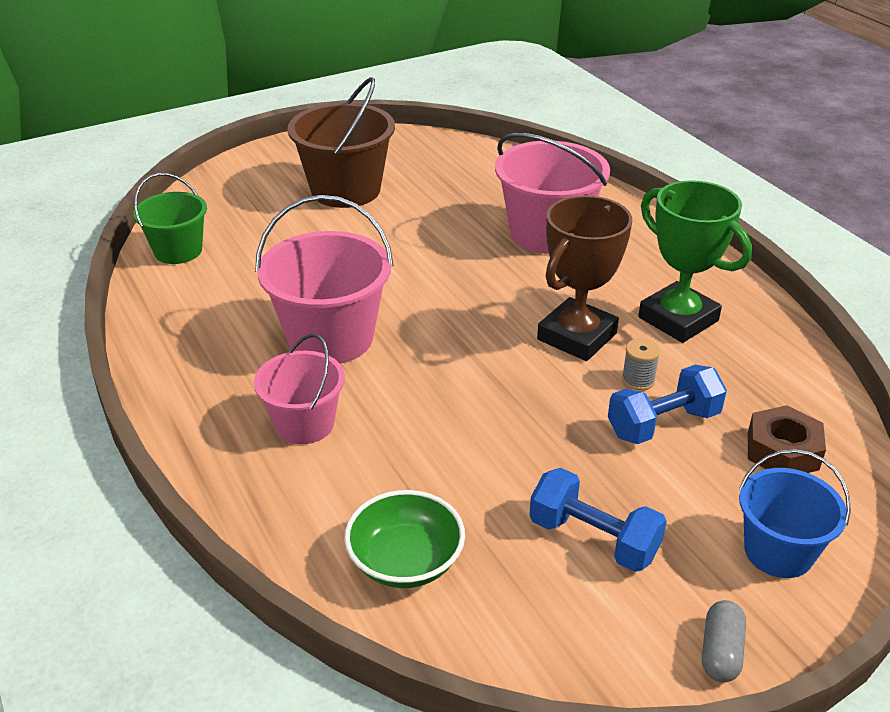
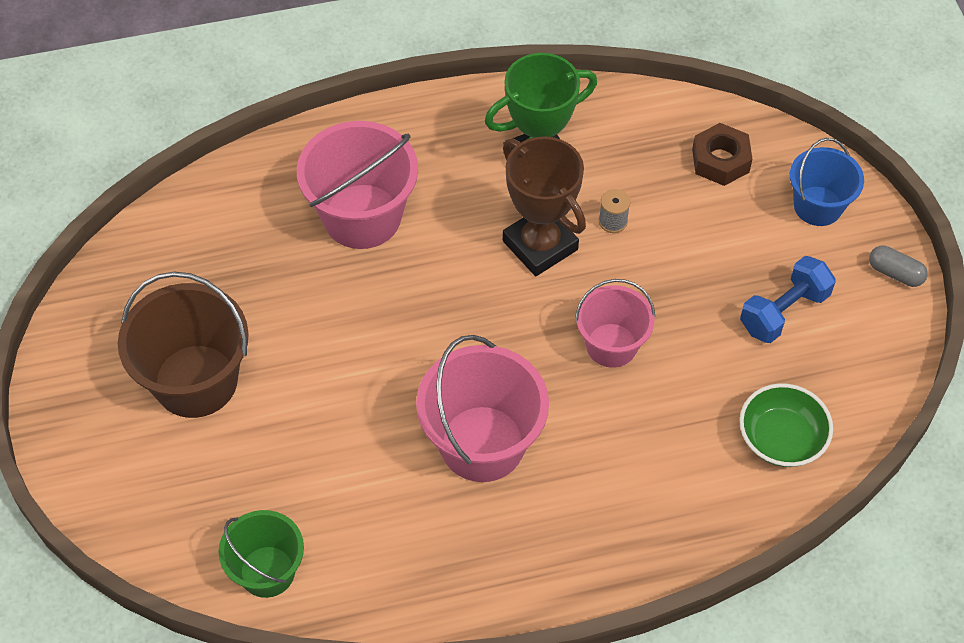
camera: 75 degrees left, 20 degrees up
(304, 424) = (604, 485): pink bucket -> pink bucket (611, 345)
(663, 424) = (671, 224): blue dumbbell -> none

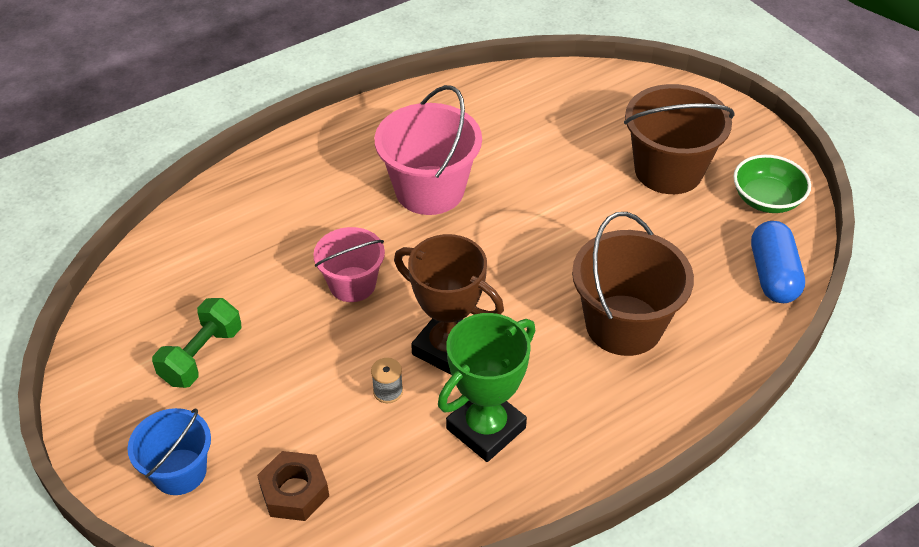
camera: 160 degrees right, 10 degrees down
(183, 221) = (773, 275): none -> blue capsule
(267, 571) = (539, 87): green bucket -> none
(362, 216) = (624, 325): pink bucket -> brown bucket
(781, 439) = (190, 256): green bowl -> green bowl (766, 199)
(784, 312) = (201, 356): blue dumbbell -> green dumbbell
(895, 273) = (93, 424): grey capsule -> none

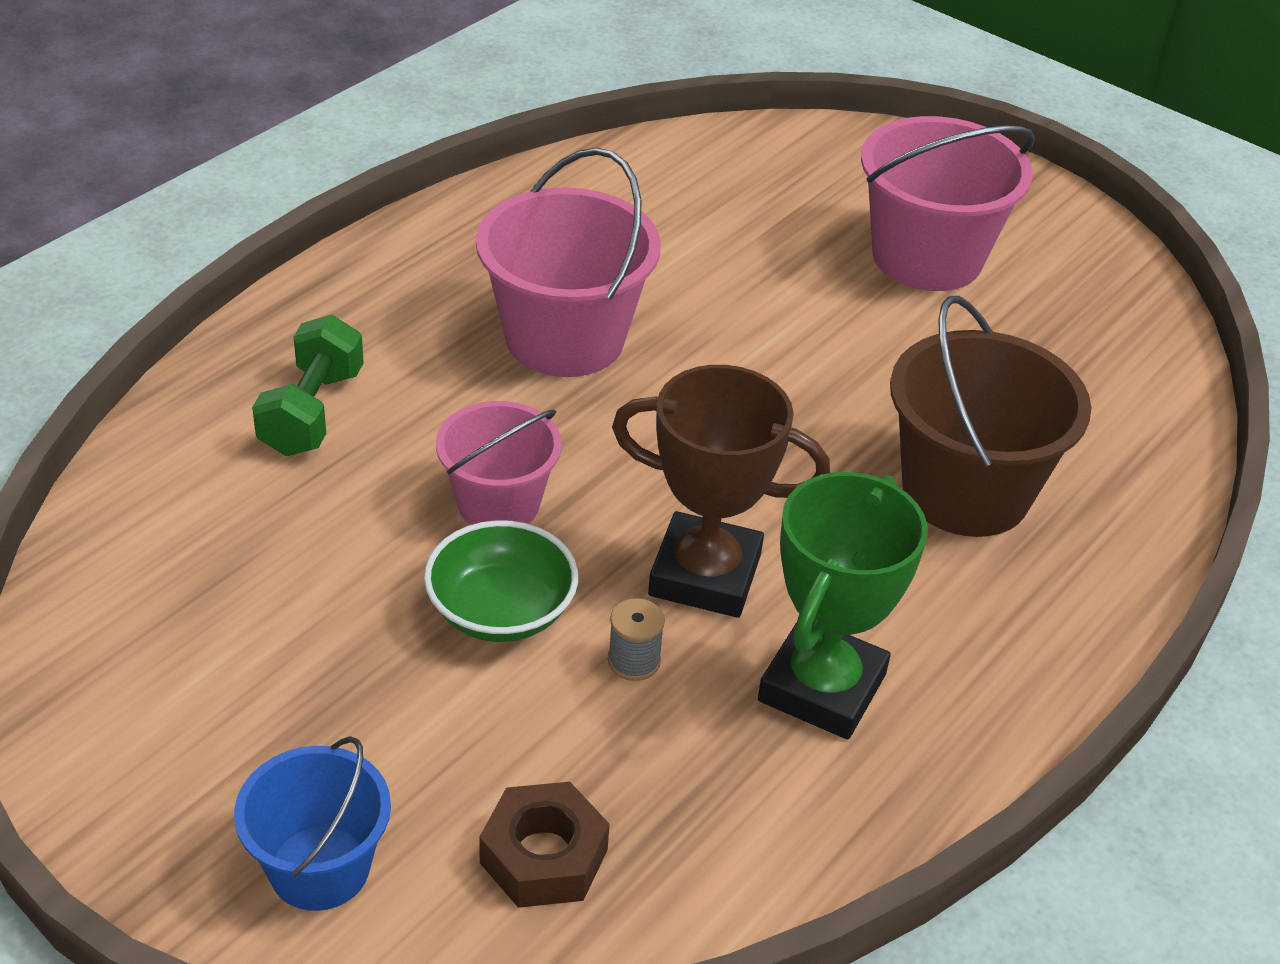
camera: 20 degrees left, 5 degrees down
(201, 356) = (278, 665): green dumbbell -> green dumbbell (311, 412)
(668, 170) = (927, 257): brown bucket -> pink bucket
(766, 199) = (1089, 278): green bowl -> green bowl (501, 611)
(773, 275) = (1150, 382): blue capsule -> none

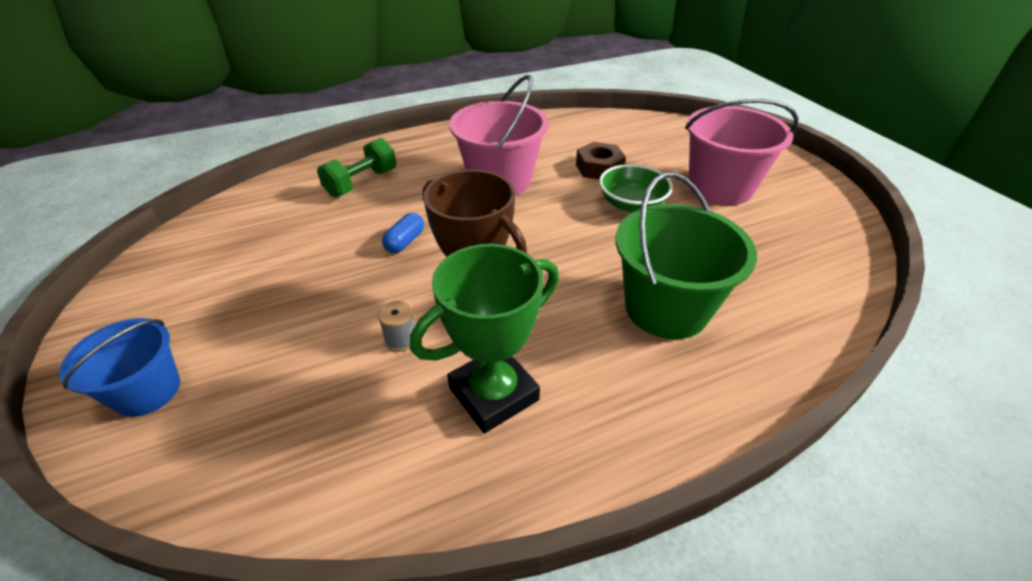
camera: 30 degrees right, 0 degrees up
(498, 503) = (405, 241): pink bucket -> blue capsule
(501, 611) = (359, 291): green bowl -> green bowl (631, 204)
(543, 856) = (254, 433): brown nut -> brown nut (599, 168)
(965, 491) = (666, 308): brown bucket -> green bucket

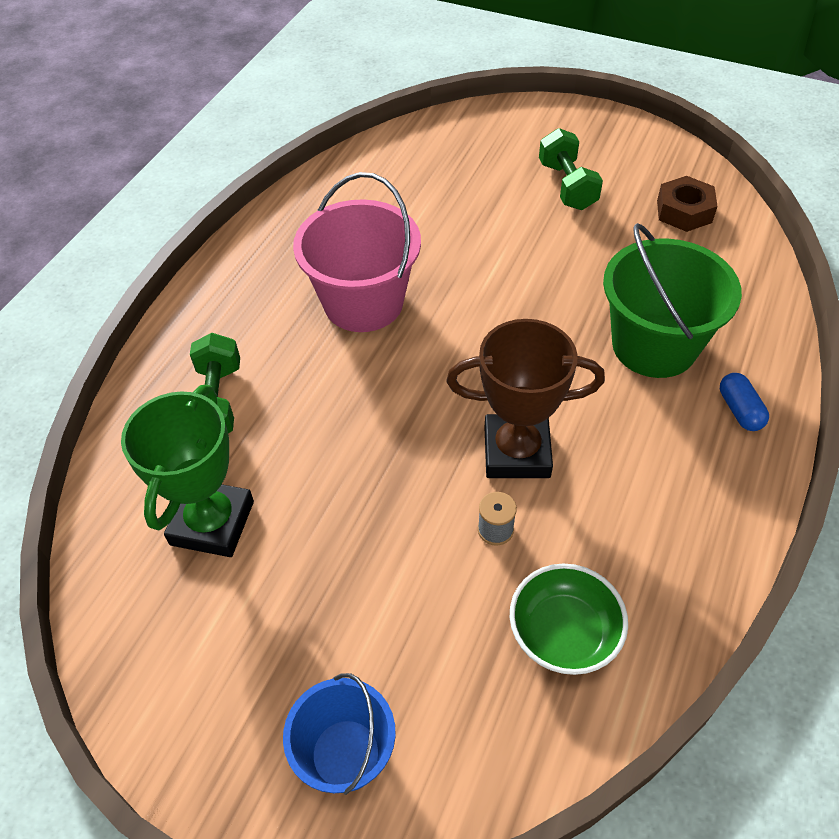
camera: 40 degrees left, 10 degrees up
(405, 241) = (365, 436): blue capsule -> blue capsule (739, 410)
(493, 394) = (621, 514): green trophy -> green trophy (212, 523)
(599, 168) = (439, 226): brown nut -> brown nut (684, 211)
(631, 204) = (516, 253): green bowl -> green bowl (564, 633)
(720, 187) = (567, 186): pink bucket -> green dumbbell

